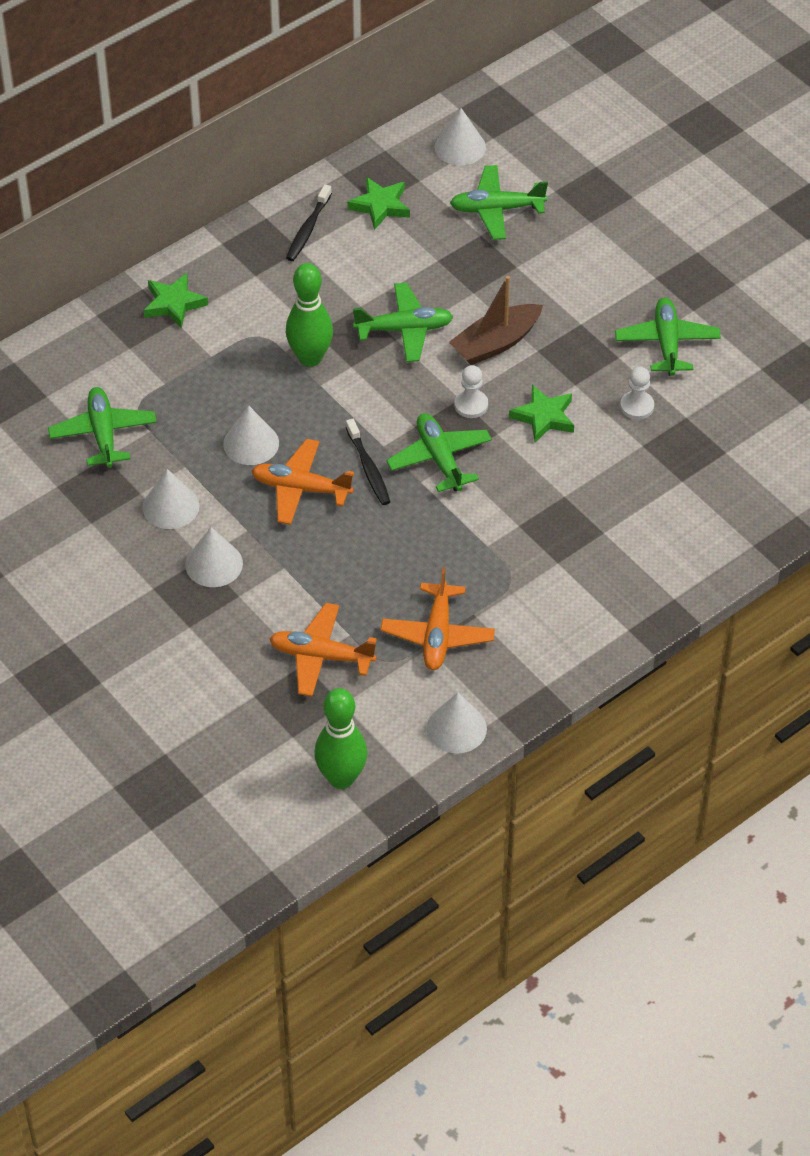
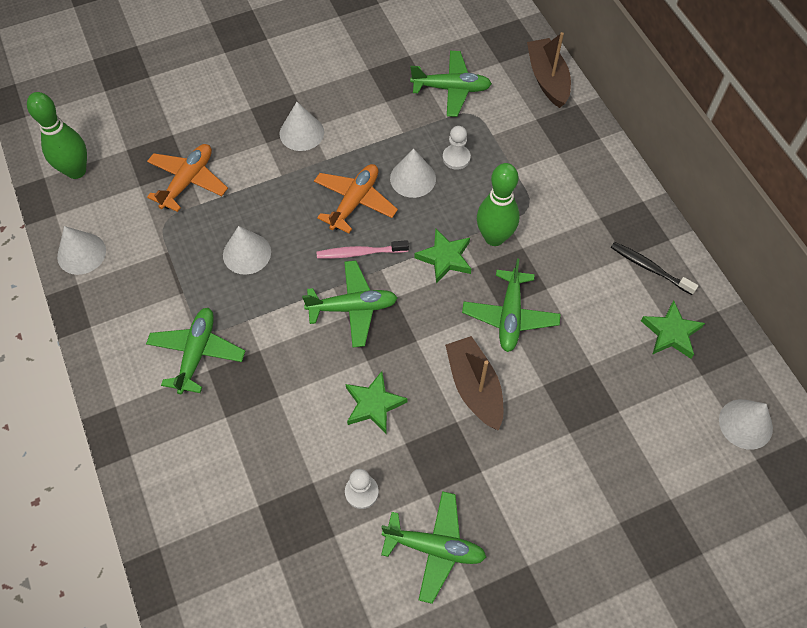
camera: 105 degrees right, 10 degrees up
(63, 346) = (547, 79): none -> brown boat
(171, 506) = (366, 117): white cone -> white cone (247, 253)
(174, 303) = (578, 155): green star -> green star (445, 258)
(368, 468) = (360, 253): black toothbrush -> pink toothbrush
(437, 635) = (173, 262): orange plane -> none
(471, 405) = (406, 347): white pawn -> white pawn (456, 158)
(496, 209) = (651, 435): green plane -> green plane (197, 353)

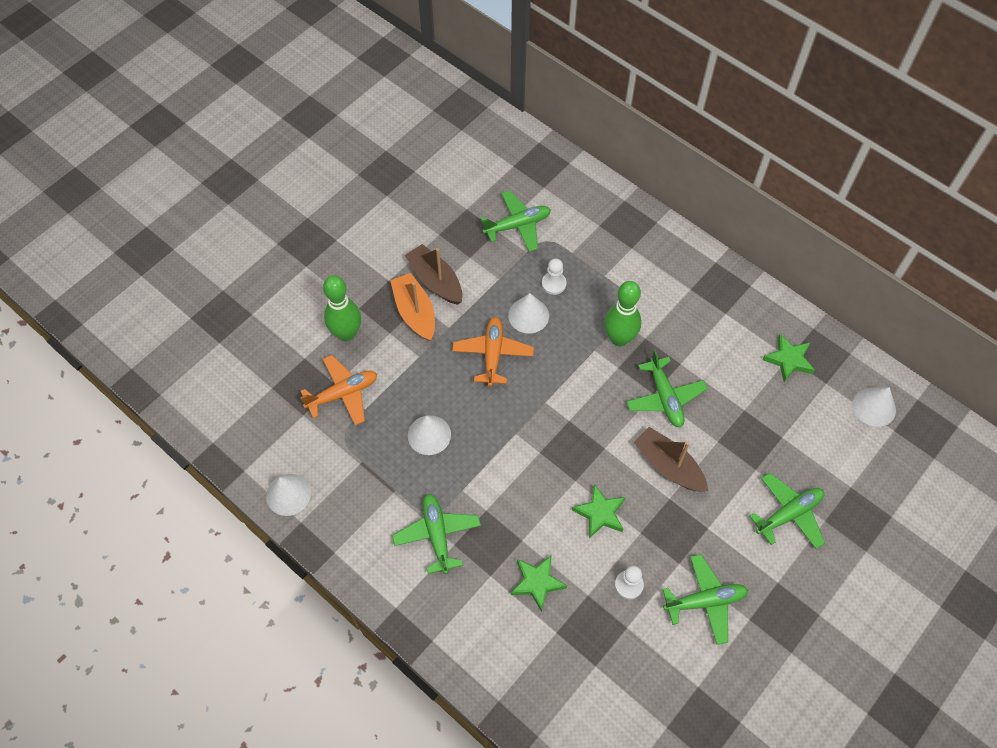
camera: 25 degrees left, 0 degrees up
(76, 171) = (238, 425): green bowling pin -> green bowling pin (346, 333)
(188, 181) = (343, 394): orange plane -> orange plane turned 60 degrees clockwise
(301, 133) = (415, 312): white cone -> orange boat
(353, 307) = (540, 443): green plane -> green plane (788, 514)
(360, 253) = (521, 395): pink toothbrush -> none
(445, 258) = (590, 371): green star -> green star (537, 582)
(547, 79) = (590, 187): brown boat -> brown boat (435, 281)
(649, 268) = (748, 315): black toothbrush -> none

